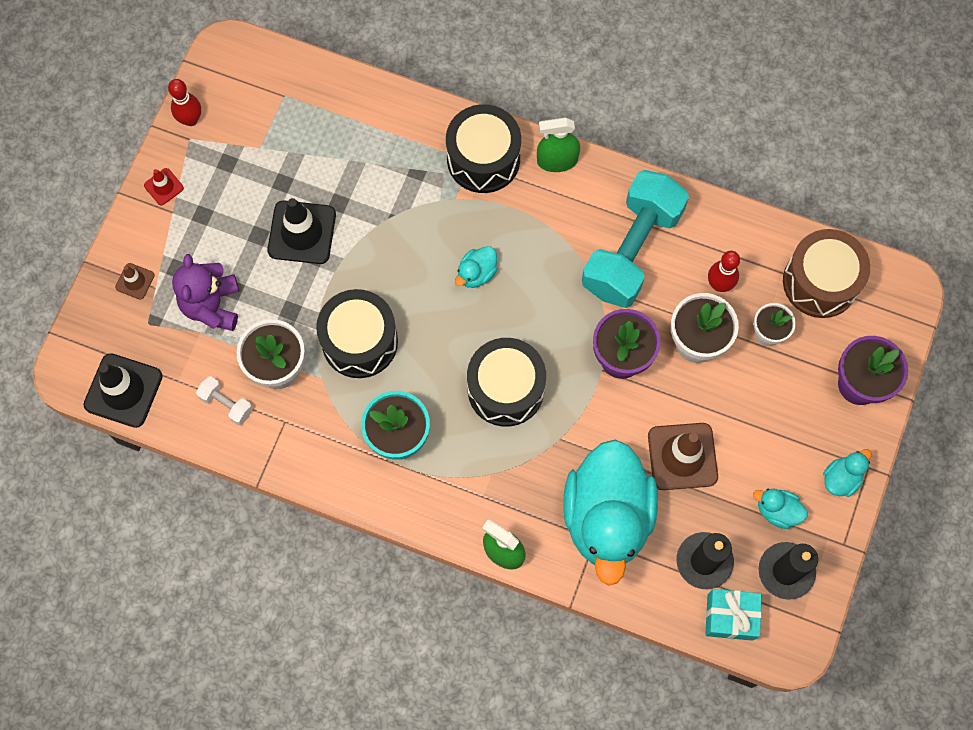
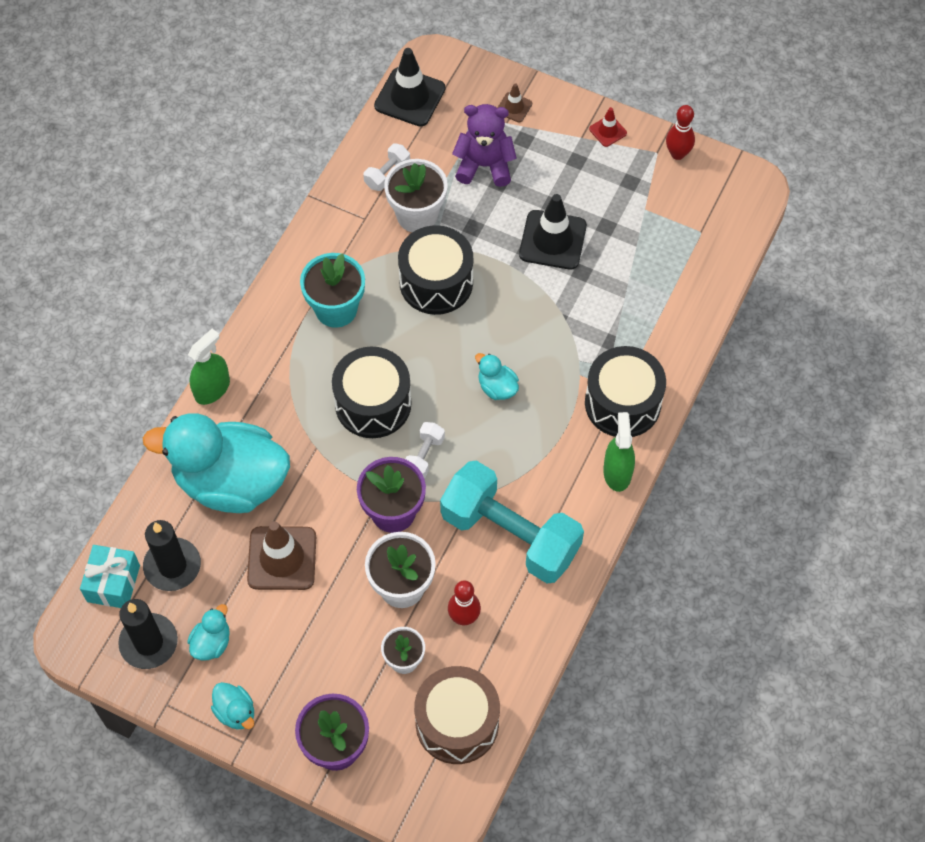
camera: 95 degrees right, 10 degrees down
(558, 335) = (424, 456): none -> white dumbbell

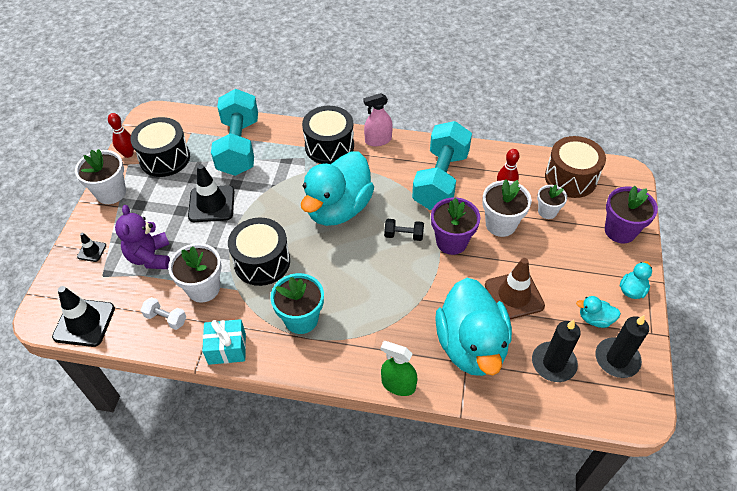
camera: 105 degrees left, 10 degrees down
(113, 583) = (587, 400): turquoise gift -> turquoise gift (227, 348)
(373, 404) = (374, 274): black drum -> black drum (165, 158)
(424, 456) = (403, 235): white dumbbell -> black dumbbell
(497, 387) = (338, 208): turquoise duck -> turquoise duck, size x2.50
(514, 107) = (92, 251): brown traffic cone -> black traffic cone
(608, 131) = (111, 193): red traffic cone -> white flower pot
(617, 472) = (378, 140): green spray bottle -> pink spray bottle
(655, 287) = (239, 146): none -> turquoise dumbbell

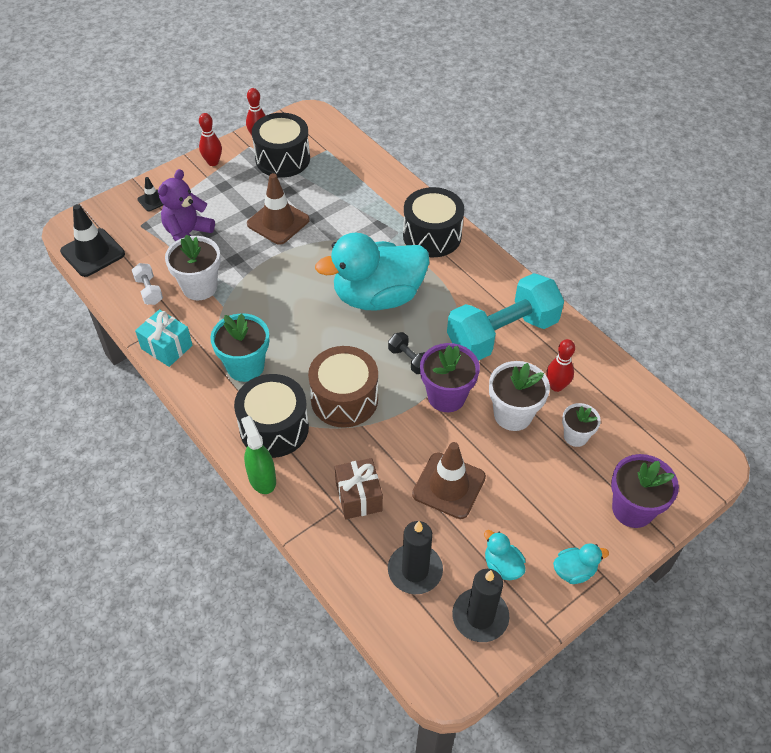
camera: 40 degrees right, 0 degrees up
(111, 193) = (213, 162): white flower pot -> red bowling pin
(211, 204) = (278, 222): black traffic cone -> brown traffic cone
(239, 146) = (353, 186): turquoise dumbbell -> none
(262, 262) = (266, 298): black drum -> black drum (274, 428)
(378, 140) = (484, 259): pink spray bottle -> none
(471, 346) = (358, 496): turquoise duck -> brown gift
(570, 178) = (641, 422): brown drum -> brown drum (344, 399)

